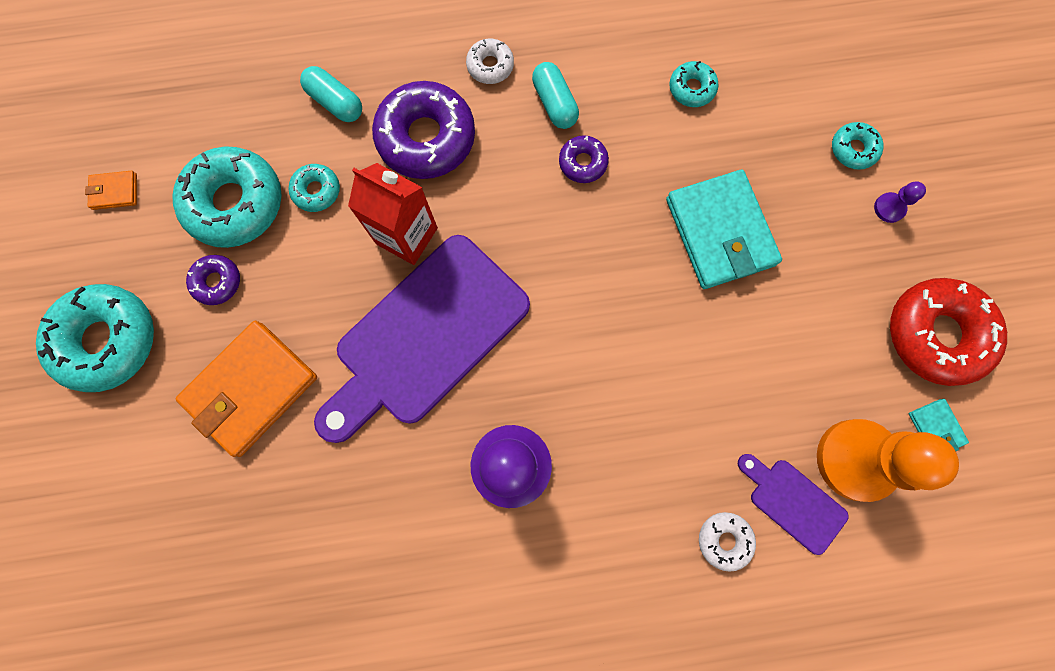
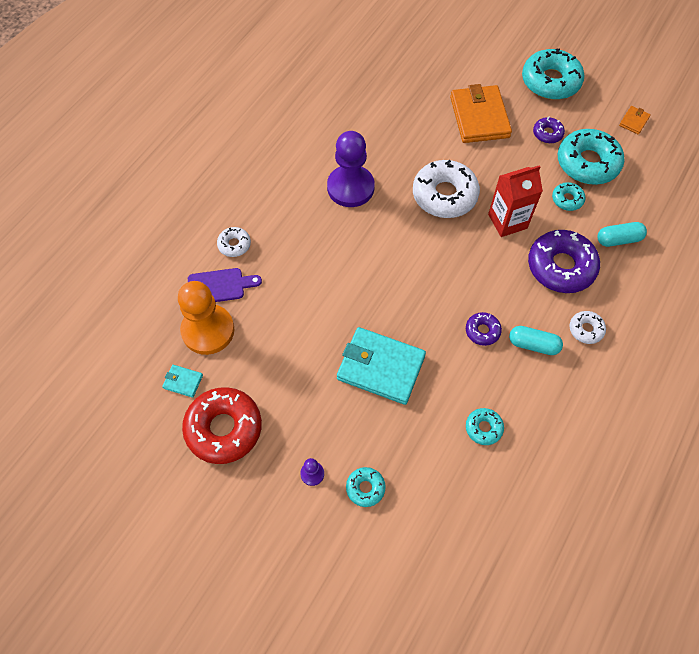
camera: 130 degrees right, 15 degrees down
(426, 337) = (444, 195): purple cutting board -> white donut

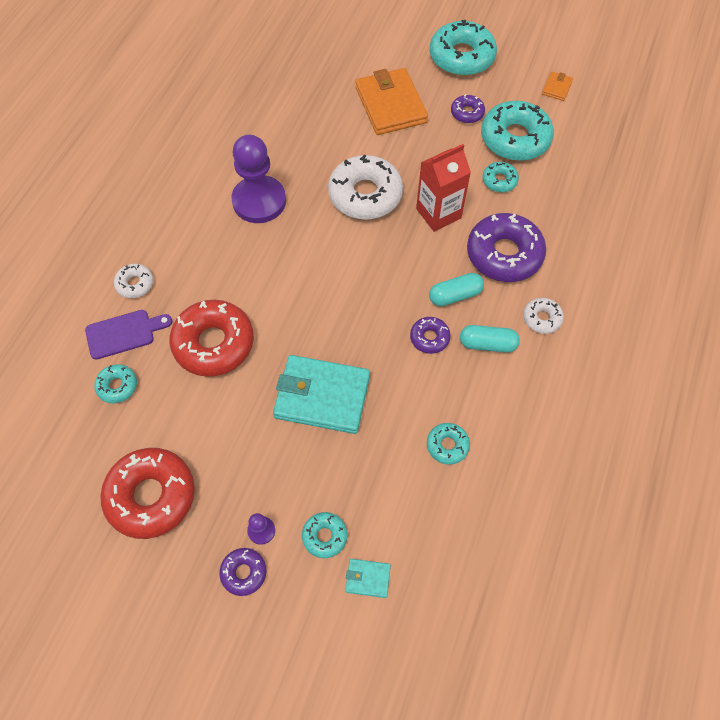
camera: 10 degrees left, 0 degrees up
(183, 382) = (96, 450): turquoise wallet -> turquoise wallet (368, 578)
(208, 330) = (117, 386): orange pawn -> turquoise donut
(292, 507) = (244, 572): none -> purple donut
(294, 306) = (214, 343): none -> red donut
(618, 239) = (561, 216): turquoise capsule -> turquoise capsule (455, 295)

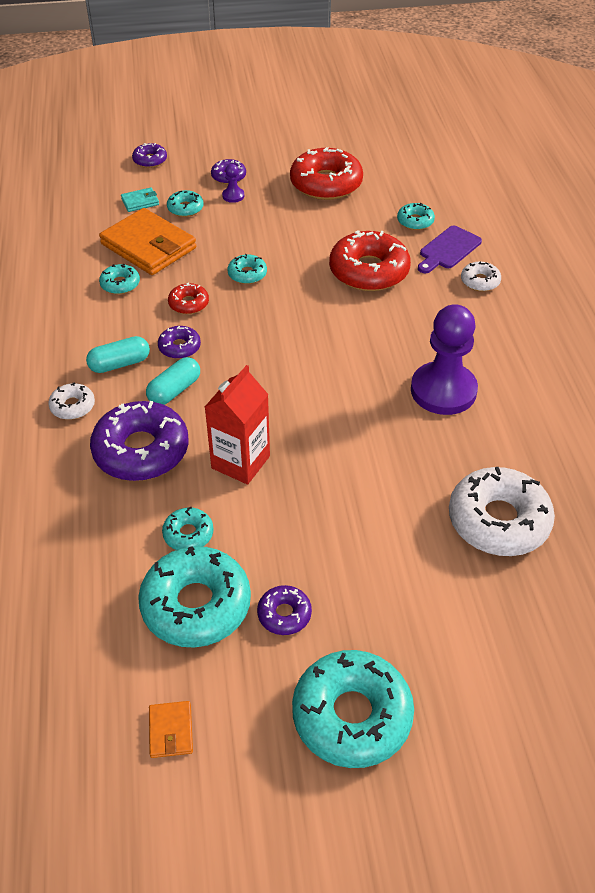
camera: 150 degrees right, 15 degrees down
(315, 667) = (150, 160): none -> purple donut
(322, 396) = (247, 274): turquoise wallet -> turquoise donut
(365, 195) = (337, 446): white donut -> white donut (498, 521)
(390, 105) = (395, 575): orange wallet -> orange wallet (148, 246)
(396, 385) = (188, 304): none -> red donut

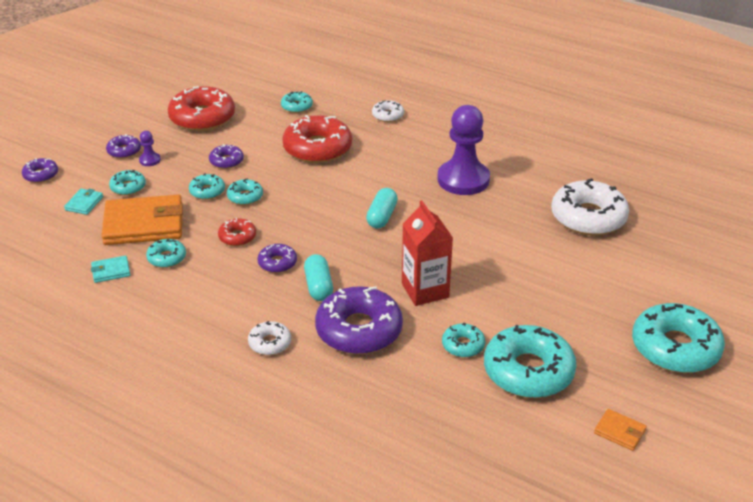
camera: 50 degrees left, 10 degrees down
(74, 267) = (111, 271): none -> turquoise wallet
(120, 364) = (255, 299): turquoise capsule -> turquoise capsule (382, 216)
(229, 250) = (207, 191): none -> turquoise donut
(284, 614) = (574, 336): purple donut -> purple donut (226, 161)
(448, 249) = (342, 110): purple cutting board -> none

